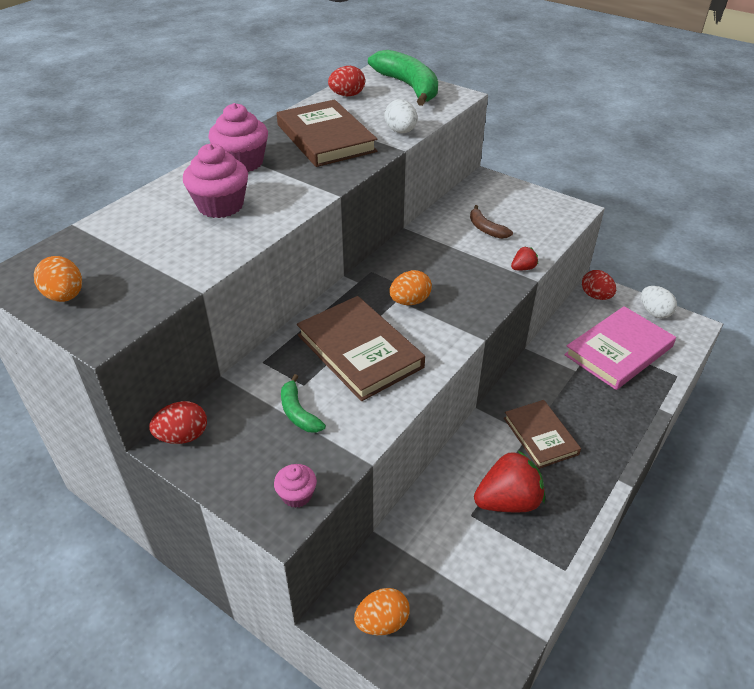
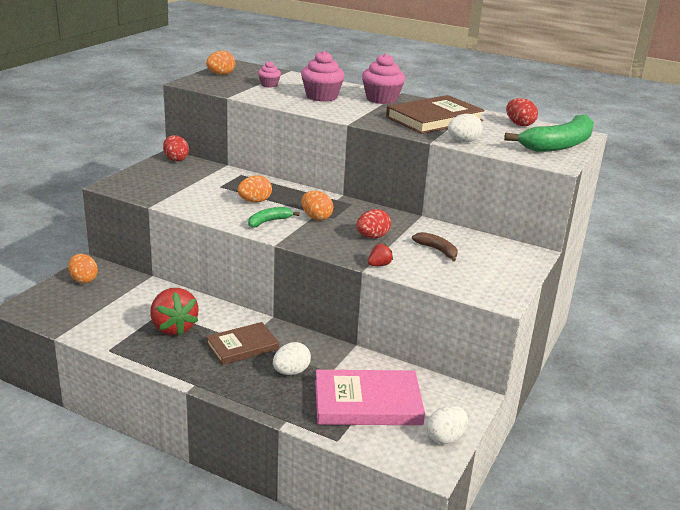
camera: 80 degrees right, 15 degrees down
(297, 495) = (127, 188): pink cupcake -> pink cupcake (269, 85)
(298, 412) = (194, 186): green banana -> green banana (269, 221)
(359, 351) = (254, 201): brown book -> orange egg
(486, 229) = (437, 250): brown banana -> brown banana turned 90 degrees clockwise
(523, 268) = (379, 265): red strawberry -> red strawberry turned 90 degrees counterclockwise
(581, 399) = (291, 372): none -> white egg
(596, 296) = (458, 396): red egg -> red egg (372, 237)
(618, 351) = (367, 402): pink book -> pink book turned 45 degrees counterclockwise

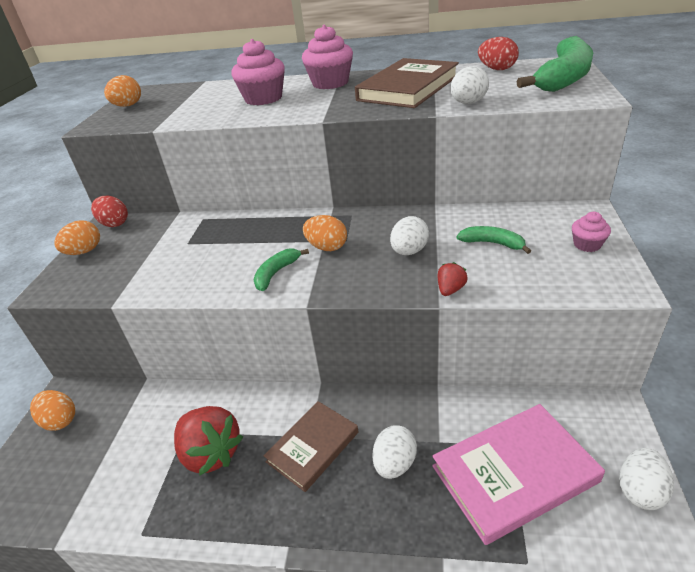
camera: 15 degrees left, 10 degrees up
(254, 201) = (241, 250): orange egg -> orange egg (84, 251)
(269, 85) = (193, 102): pink cupcake -> pink cupcake (587, 245)
(372, 237) = (409, 251): red egg -> white egg
(437, 250) = (492, 243): brown banana -> green banana

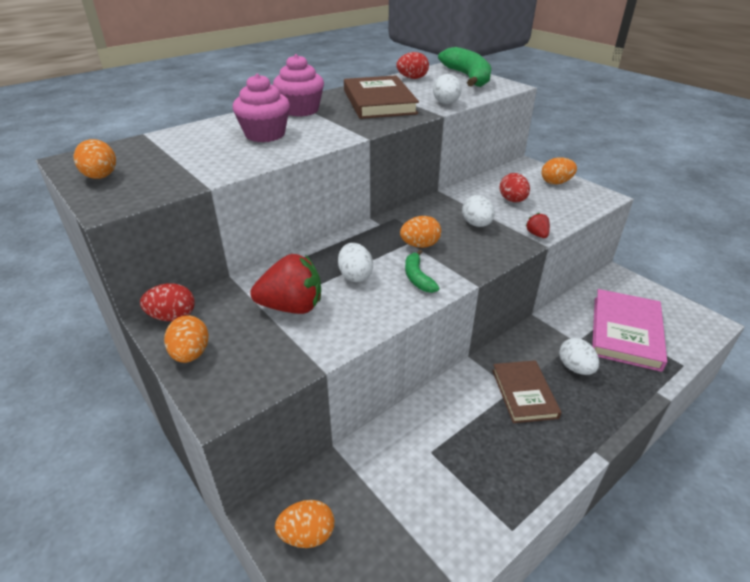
camera: 50 degrees left, 0 degrees up
(211, 453) = (472, 447): red strawberry -> red strawberry (292, 307)
(492, 243) = (512, 200): green banana -> red egg
(587, 245) = (556, 182): pink cupcake -> orange egg
(640, 491) = (671, 305): white egg -> white egg (355, 276)

